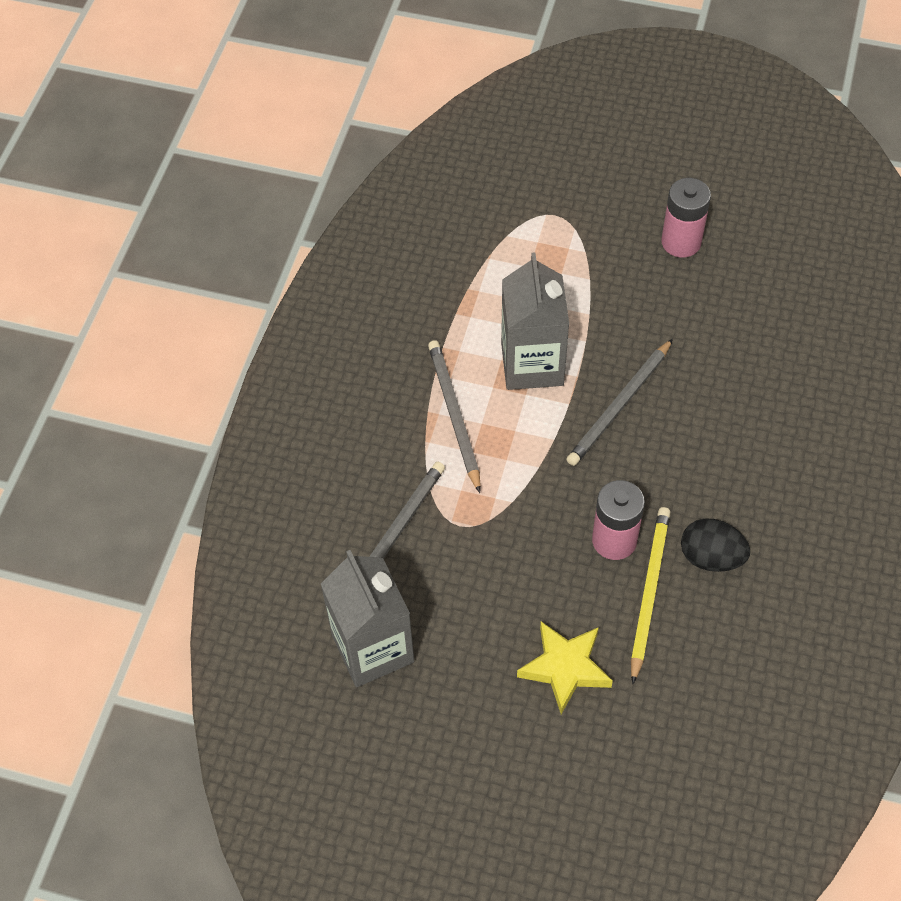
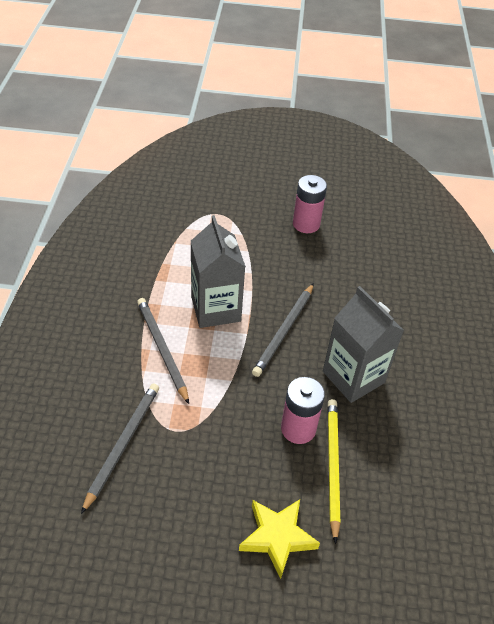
camera: 15 degrees left, 10 degrees down
(373, 648) = (113, 542): grey carton -> grey carton (353, 377)
(711, 557) = (373, 433): black egg -> none

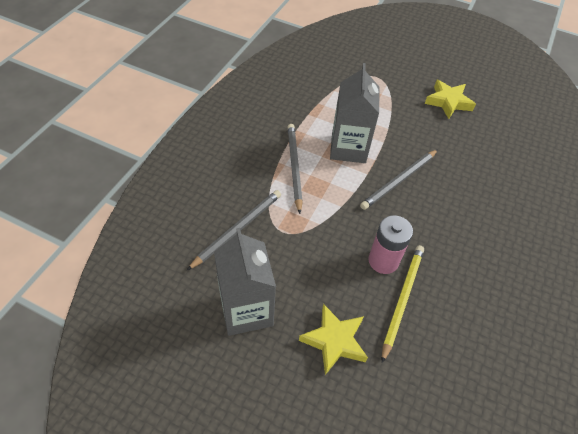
camera: 20 degrees right, 5 degrees up
(306, 224) = (448, 102): pink battery -> yellow star
(353, 377) = (446, 234): grey carton -> grey carton (246, 310)

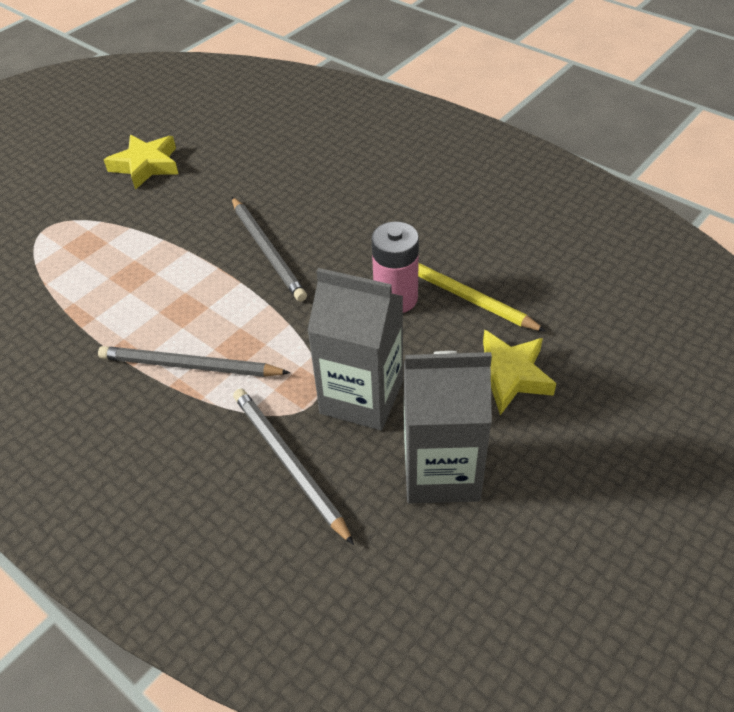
camera: 70 degrees left, 5 degrees down
(348, 148) = (181, 292): grey carton -> grey carton (361, 397)

